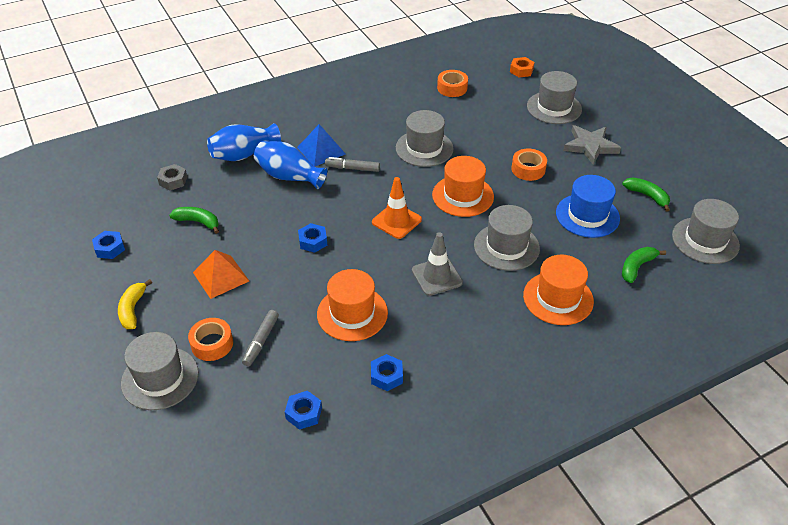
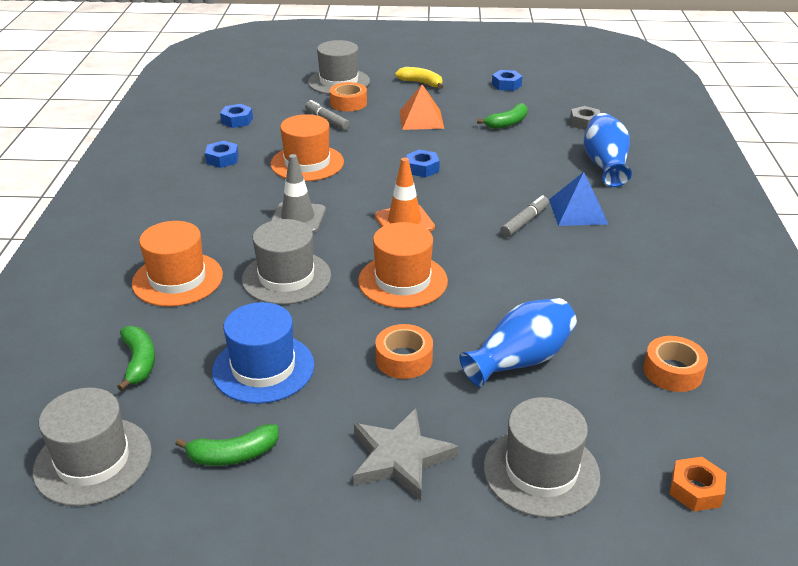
camera: 120 degrees right, 10 degrees down
(289, 176) = (541, 181): blue vase -> blue vase (520, 360)
(424, 148) = (525, 286): grey hat -> none

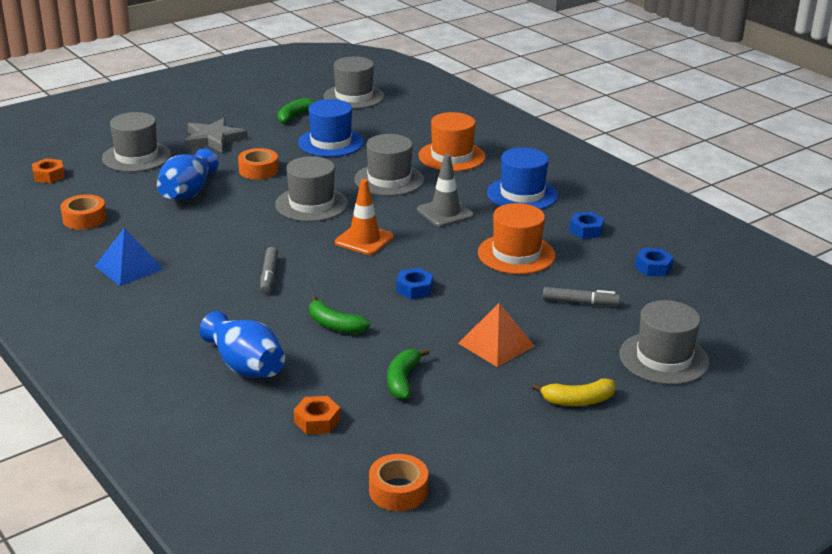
camera: 140 degrees right, 5 degrees down
(139, 362) = (398, 124): green banana -> green banana (335, 325)
(203, 208) = (522, 194): none -> blue hat
(348, 103) = (600, 333): orange tape -> orange tape (398, 490)
(402, 281) = (311, 204): orange hat -> grey hat
(506, 85) = (478, 448): blue nut -> none
(578, 211) = (231, 303): blue pyramid -> blue pyramid (129, 267)
(584, 123) = (317, 421): grey nut -> orange nut

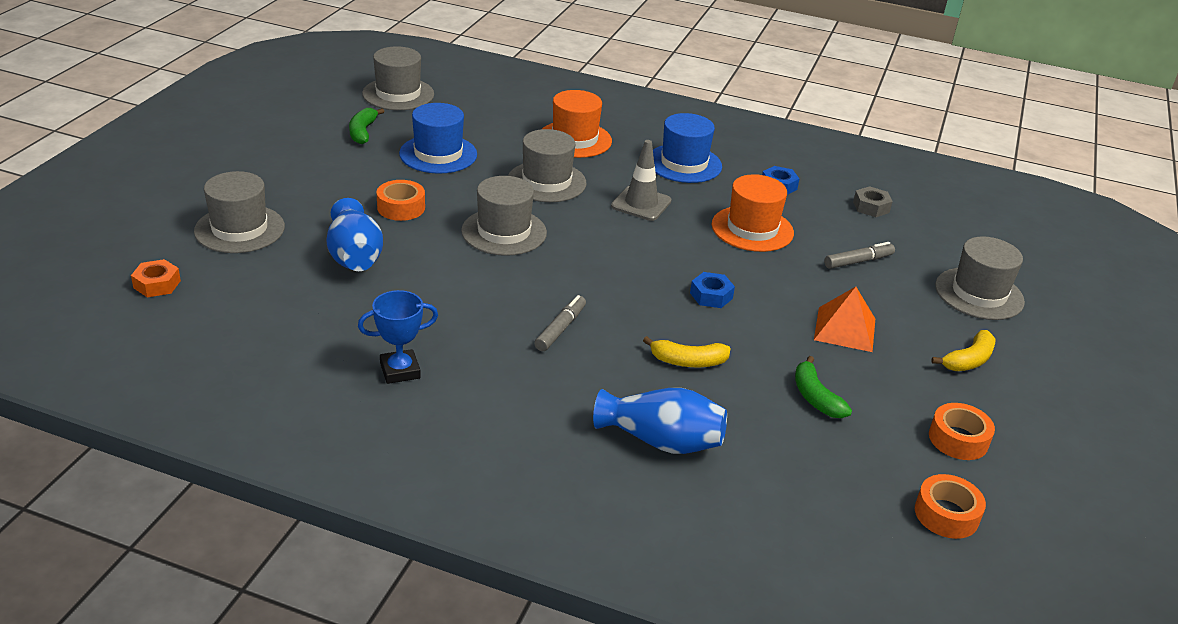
camera: 35 degrees left, 5 degrees up
(84, 219) = (272, 327): orange tape -> orange tape (958, 439)
(129, 267) = (400, 371): blue pyramid -> blue trophy
(213, 139) = (305, 183): grey star -> none
(269, 276) = (560, 329): grey marker -> grey marker turned 120 degrees counterclockwise
(317, 421) = (797, 473): orange nut -> none
(335, 325) = (688, 361): green banana -> yellow banana
(364, 240) = (603, 257): orange traffic cone -> none
(653, 267) = (871, 207): blue nut -> grey nut

